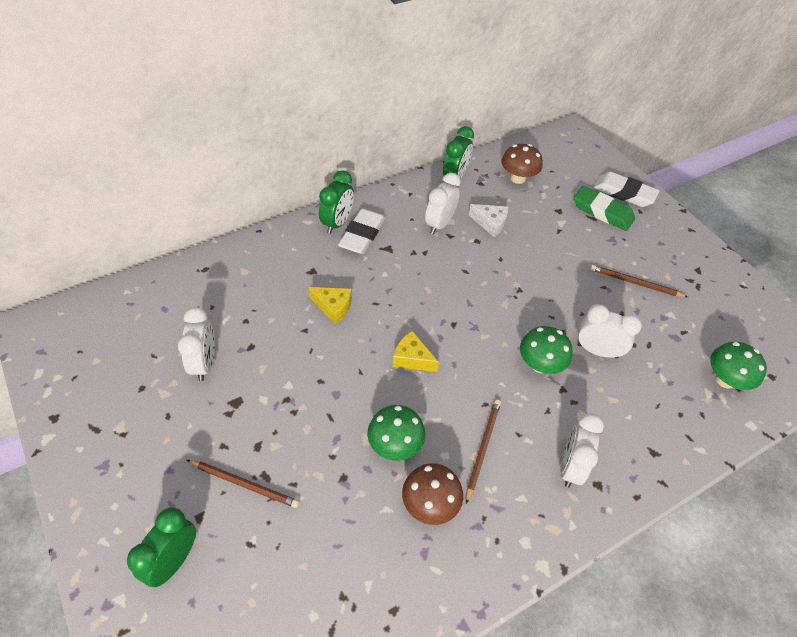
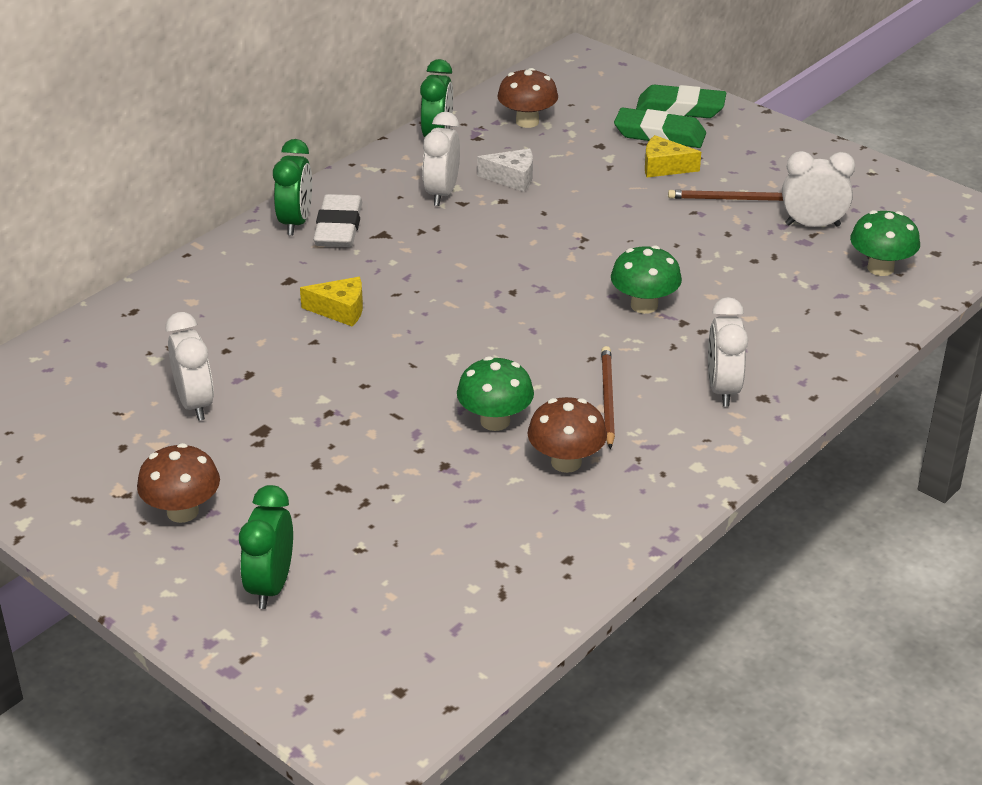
camera: 15 degrees left, 15 degrees down
(150, 463) = (182, 512): none -> brown mushroom
(244, 484) = (320, 500): brown pencil -> none
(412, 358) = (474, 337): yellow cheese -> yellow cheese (664, 167)
(597, 351) = (711, 276): white clock -> white clock (812, 225)
(624, 193) = (680, 108): white eraser -> green eraser

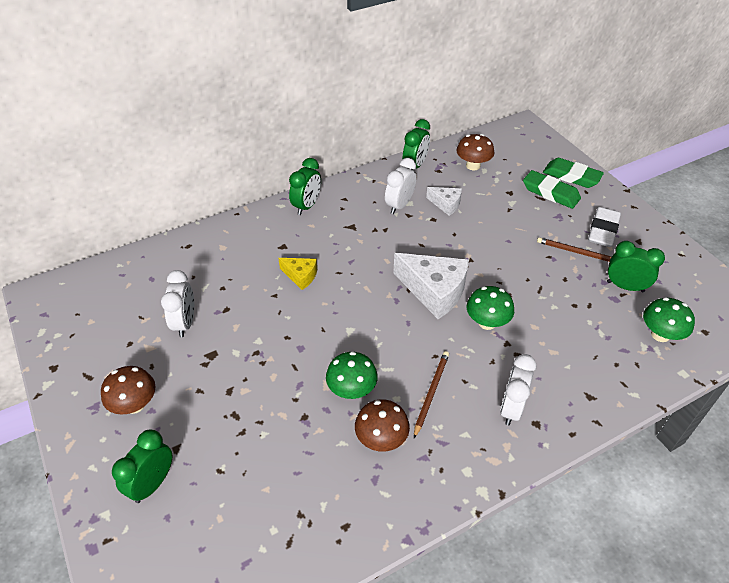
camera: 20 degrees right, 10 degrees up
(338, 227) = (329, 215): white eraser -> white eraser (603, 230)
(551, 286) = (434, 291): none -> white cheese
(664, 167) = (543, 218): yellow cheese -> none
(812, 225) = (625, 286): white clock -> green clock

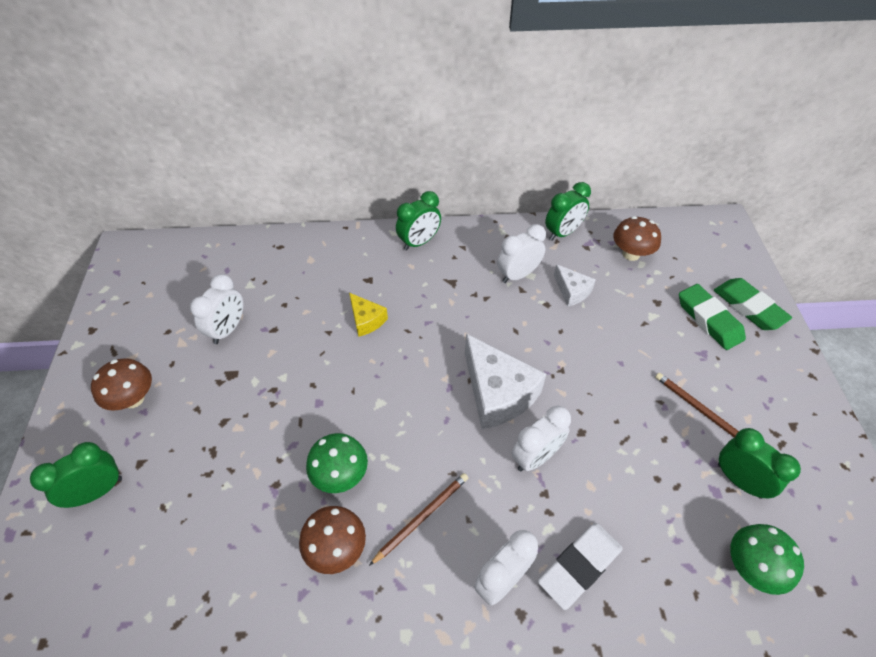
camera: 25 degrees right, 5 degrees up
(487, 322) = (536, 457): green mushroom -> white clock
(603, 230) = (751, 393): white eraser -> white eraser (579, 566)

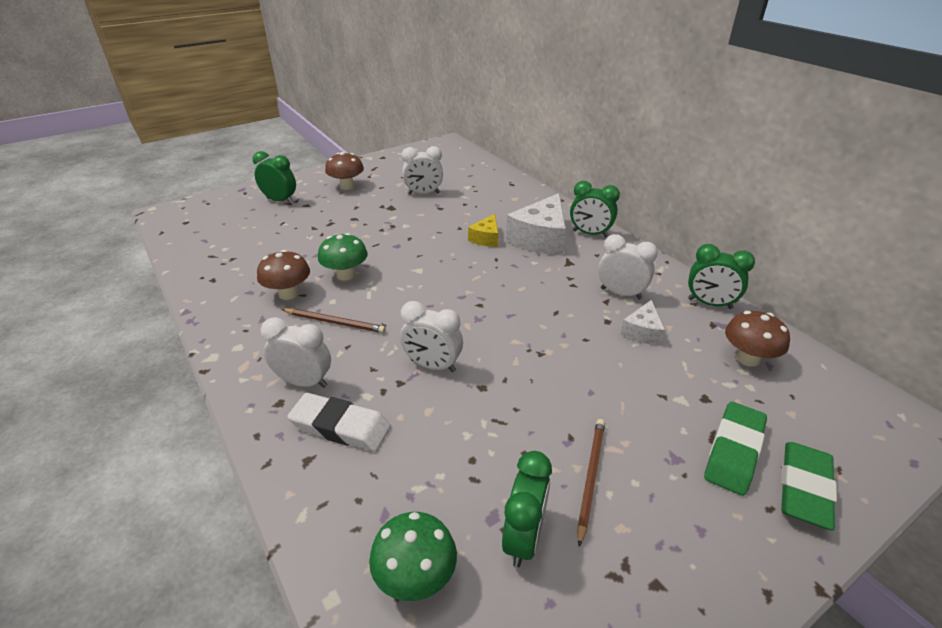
camera: 60 degrees right, 15 degrees down
(497, 393) = (479, 323): white cheese -> white cheese (540, 238)

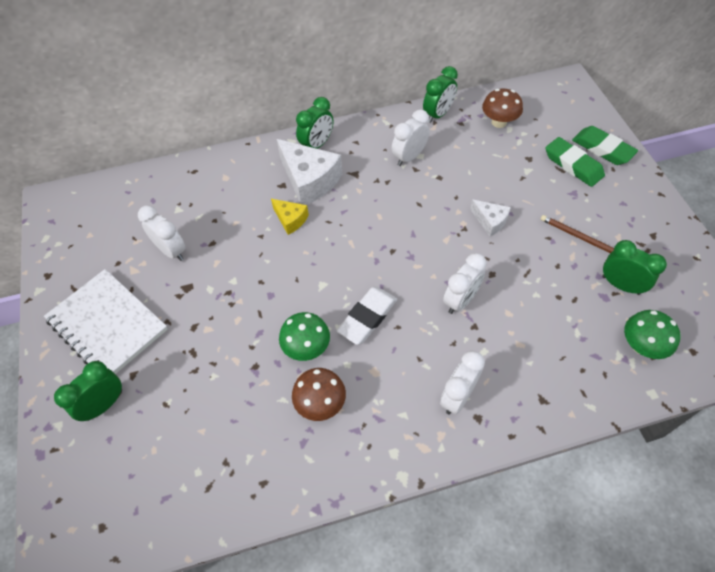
camera: 70 degrees left, 20 degrees up
(335, 322) = (382, 365): brown pencil -> none
(341, 427) = (514, 374): white eraser -> white eraser (367, 317)
(347, 186) = (108, 325): brown mushroom -> white notebook
(423, 193) = (171, 251): white clock -> white clock turned 60 degrees counterclockwise
(642, 332) = (457, 162): white cheese -> white cheese (490, 221)

